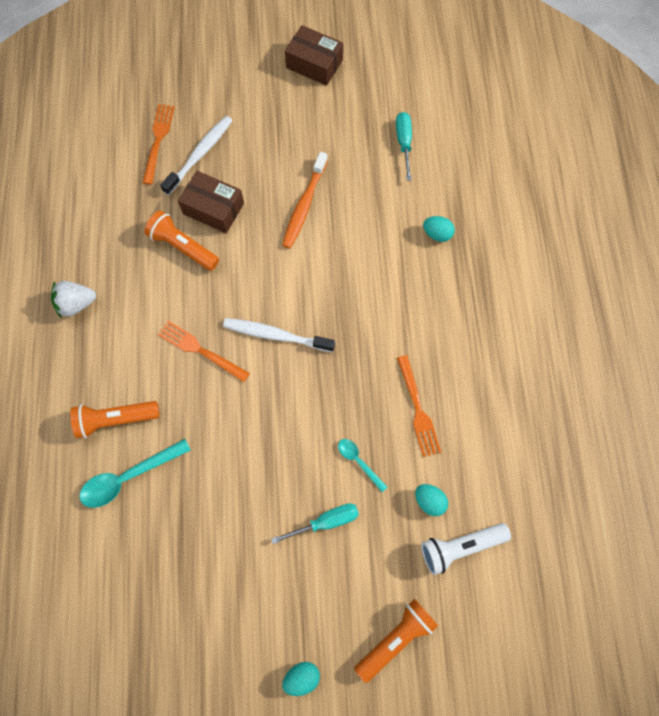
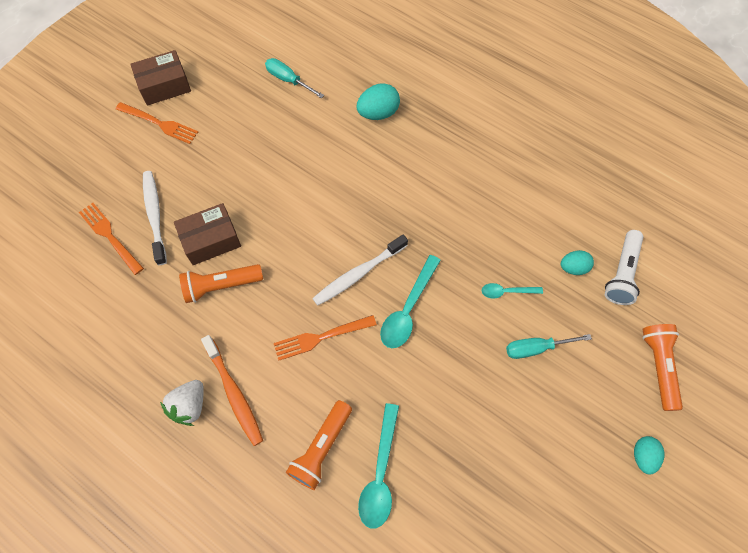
camera: 50 degrees left, 5 degrees down
(277, 396) = (408, 309): none -> turquoise spoon
(304, 205) = (272, 177): orange toothbrush -> orange toothbrush (234, 393)
(326, 521) = (535, 348): turquoise screwdriver -> turquoise screwdriver turned 120 degrees counterclockwise
(418, 409) = (499, 223): orange fork -> orange fork (159, 123)
(437, 234) = (378, 113): turquoise egg -> turquoise egg, size x1.53

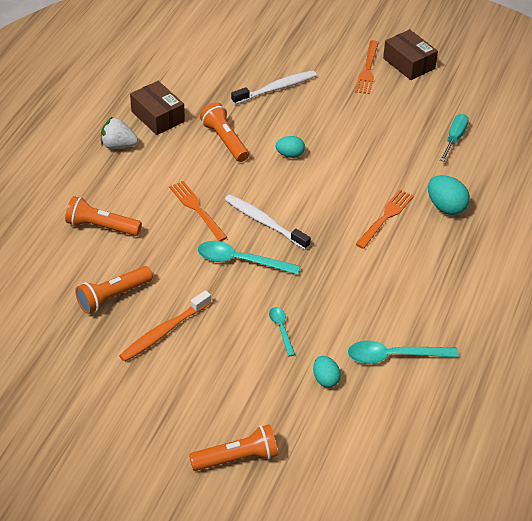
camera: 75 degrees right, 20 degrees down
(110, 236) = (248, 69): orange fork -> orange fork (385, 217)
(211, 240) = (265, 125): brown box -> brown box (158, 116)
(234, 393) = (134, 167): orange toothbrush -> orange toothbrush (164, 332)
(380, 473) = (88, 266): turquoise spoon -> turquoise spoon (394, 356)
(433, 452) = (113, 296): none -> orange flashlight
(535, 348) = (228, 357): turquoise screwdriver -> none
(621, 273) = (333, 420): white flashlight -> none
(643, 456) = (142, 449): turquoise egg -> turquoise egg (290, 155)

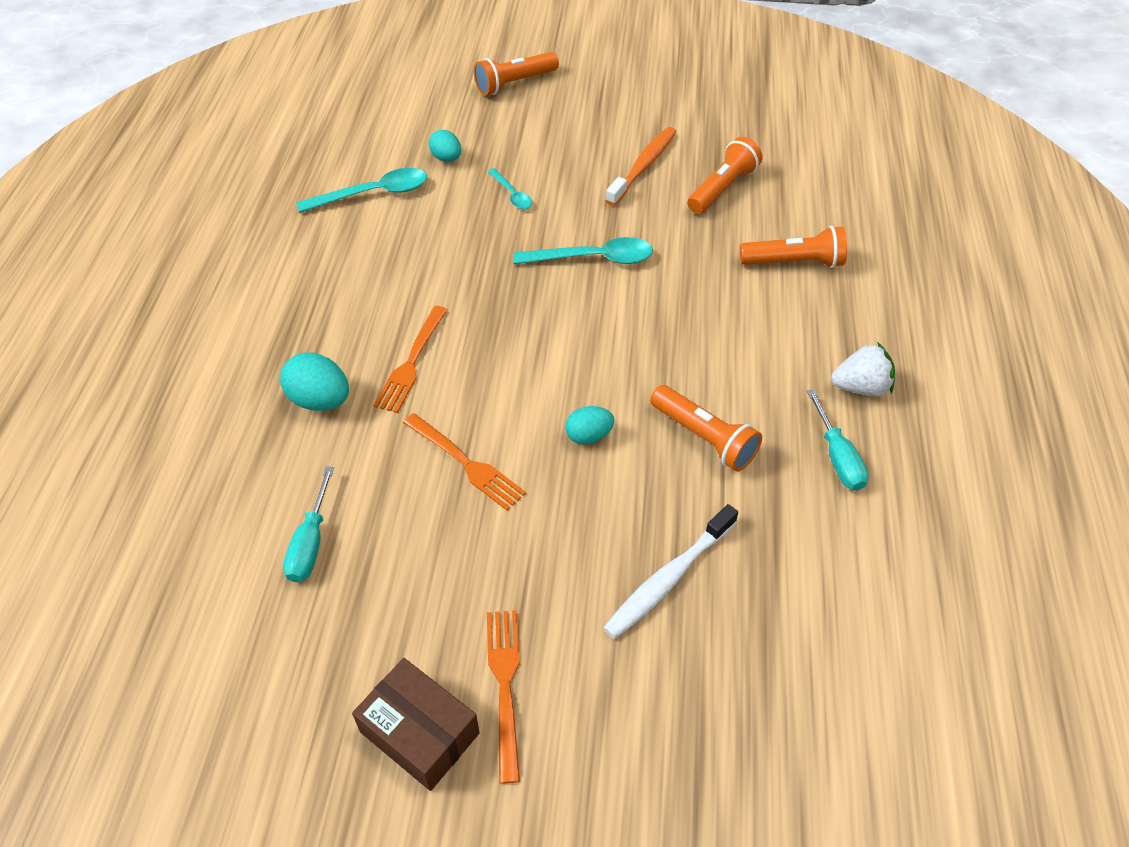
camera: 165 degrees right, 5 degrees up
(158, 116) = (838, 458): brown box -> turquoise screwdriver
(197, 209) = (685, 313): orange fork -> orange fork (466, 463)
(264, 222) = (583, 316): white toothbrush -> none

